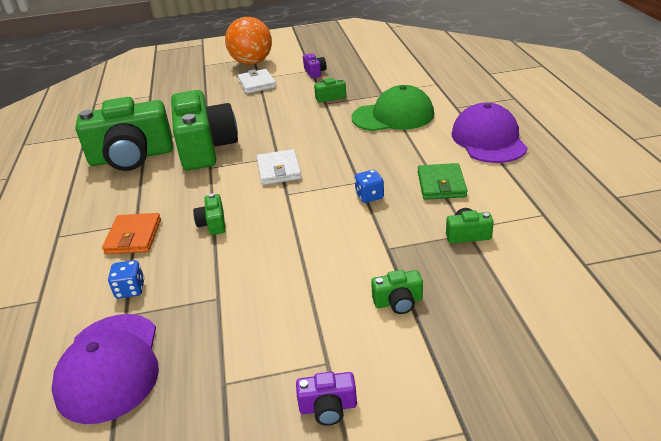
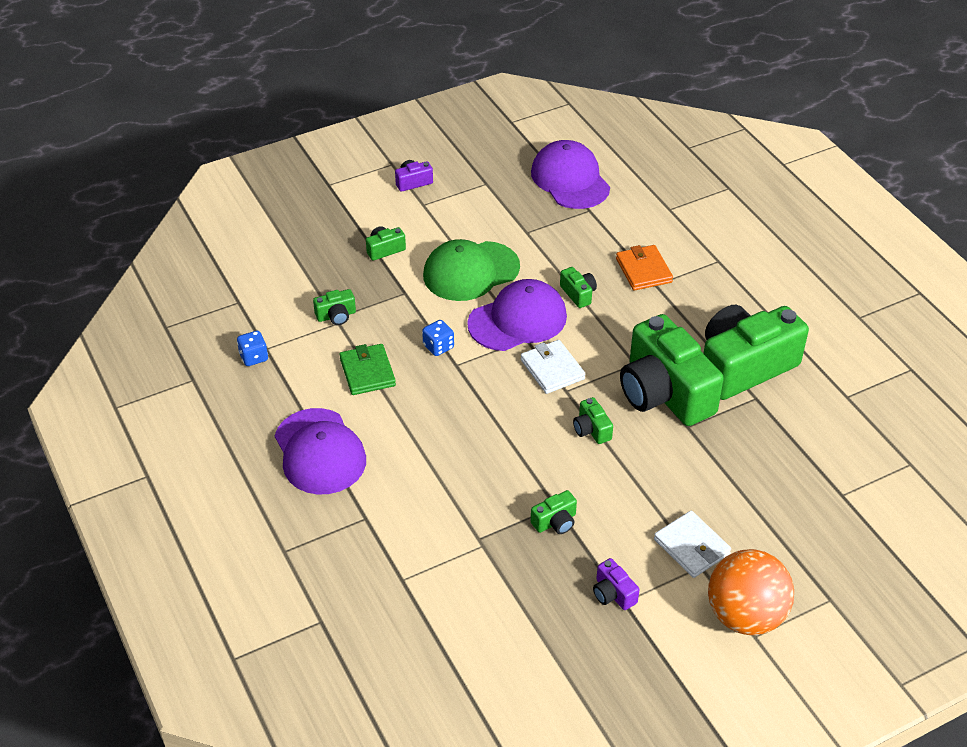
camera: 160 degrees right, 10 degrees up
(130, 290) = (602, 227): blue dice -> blue dice (254, 357)
(275, 134) = (591, 429): none -> green camera
(285, 209) = (517, 320): none -> purple cap
(393, 116) = (448, 486): green cap -> green cap (471, 271)

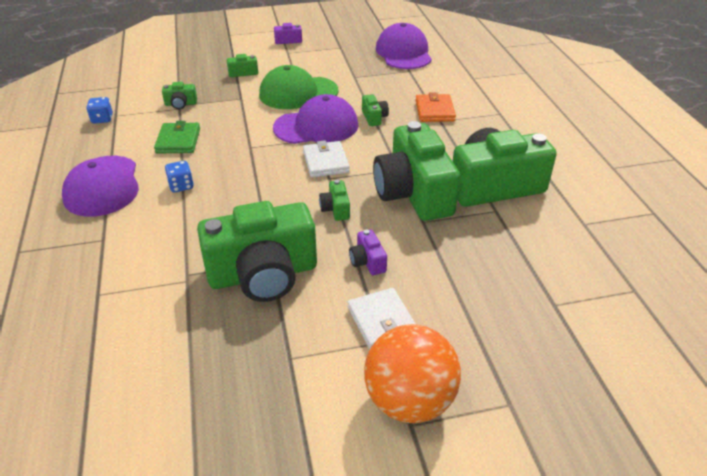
camera: 15 degrees right, 5 degrees down
(438, 347) = (244, 133): blue dice -> blue dice (181, 186)
(555, 522) = (263, 274): green camera -> green camera, size x2.48
(613, 593) = (283, 348): purple camera -> purple camera (367, 261)

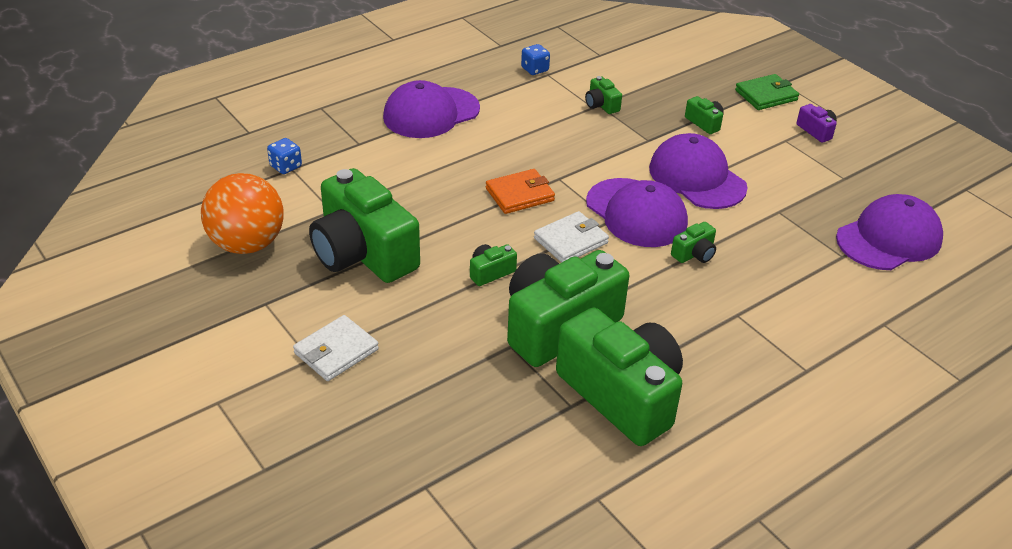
camera: 65 degrees right, 0 degrees up
(178, 141) = (533, 128): green wallet -> green wallet (766, 95)
(181, 186) = (461, 158): blue dice -> blue dice (286, 166)
(298, 93) = (697, 177): green cap -> purple cap
(367, 261) = (418, 319): purple camera -> none
(409, 400) = (244, 394): orange ball -> orange ball (247, 244)
(434, 111) = (757, 304): orange wallet -> orange wallet (519, 194)

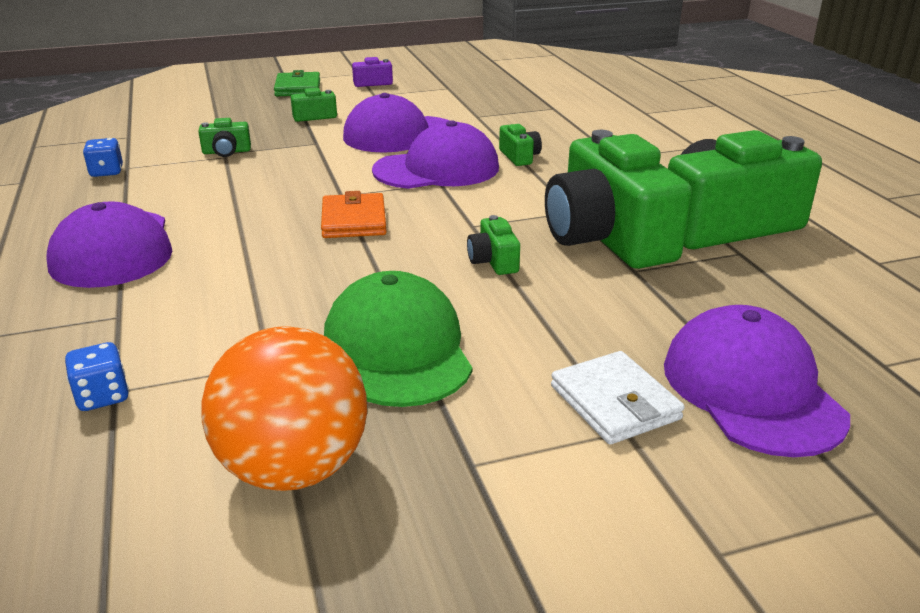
camera: 70 degrees left, 10 degrees down
(363, 253) = (397, 349): green camera -> green cap
(570, 240) = (462, 207): white wallet -> none
(889, 238) = (539, 90): purple cap -> purple cap (751, 389)

